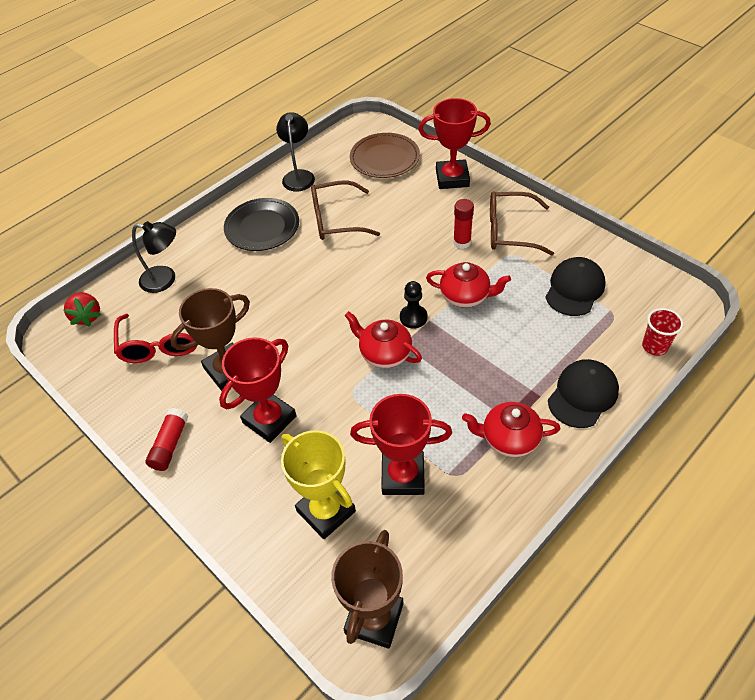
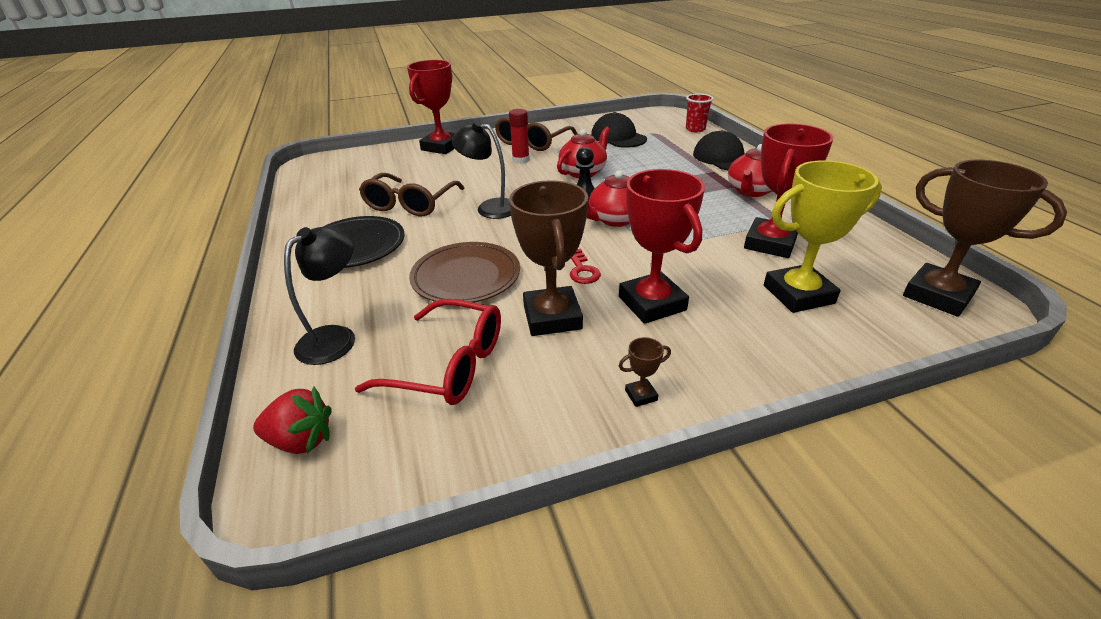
camera: 65 degrees left, 15 degrees down
(170, 445) = (641, 395): red glue stick -> brown trophy
(293, 363) = (582, 270): none -> red key
(298, 176) = (314, 209): black lamp -> black lamp (490, 207)
(384, 158) = (368, 166): brown plate -> brown plate (466, 277)

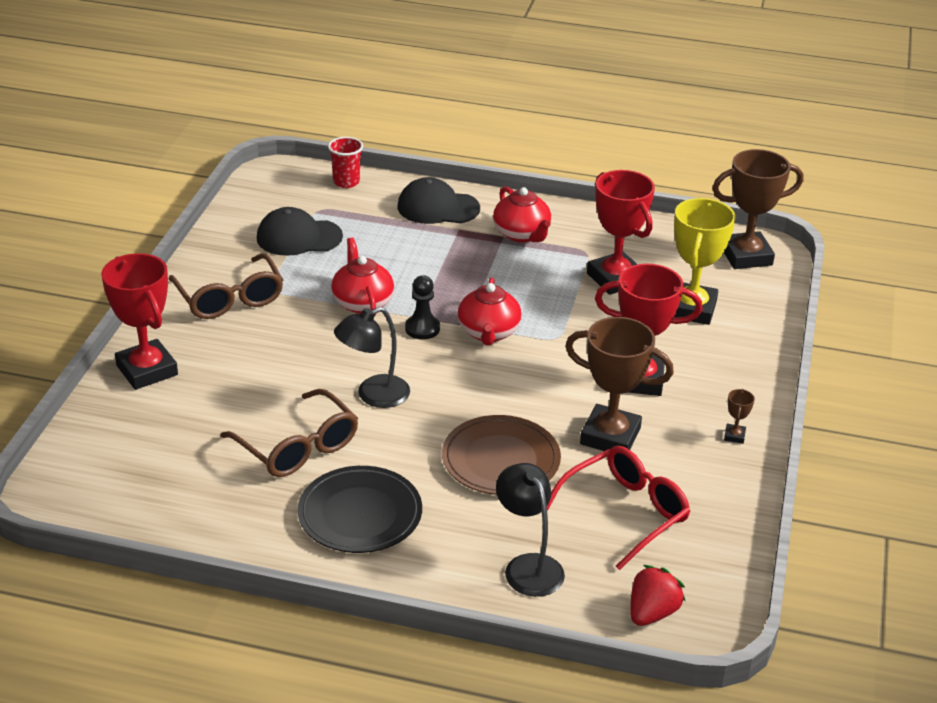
camera: 60 degrees left, 0 degrees up
(521, 160) = (274, 328): red glue stick -> none
(582, 270) = (557, 391): red key -> none

